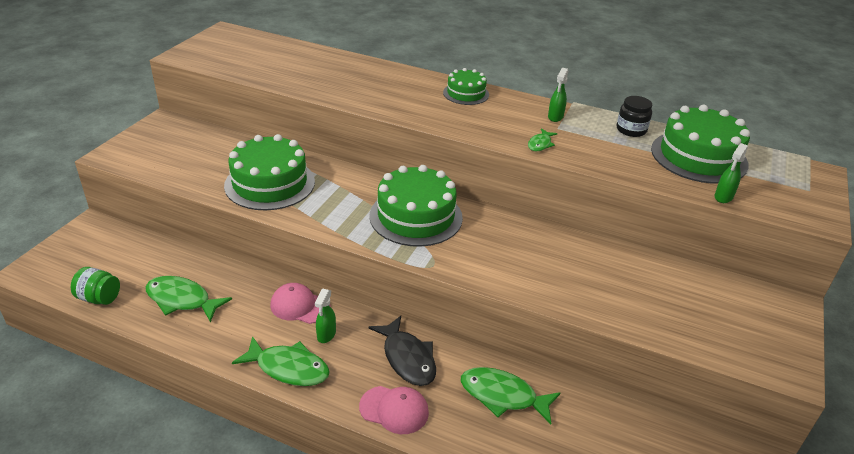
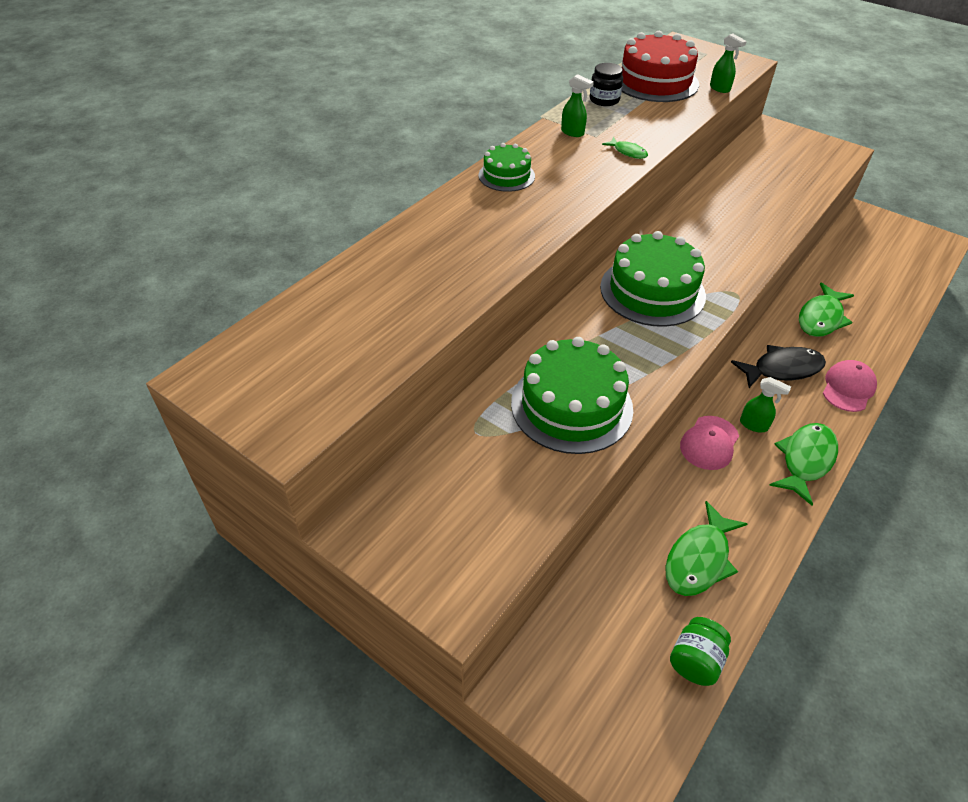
camera: 75 degrees left, 10 degrees up
(698, 157) = (655, 82): green cake -> red cake

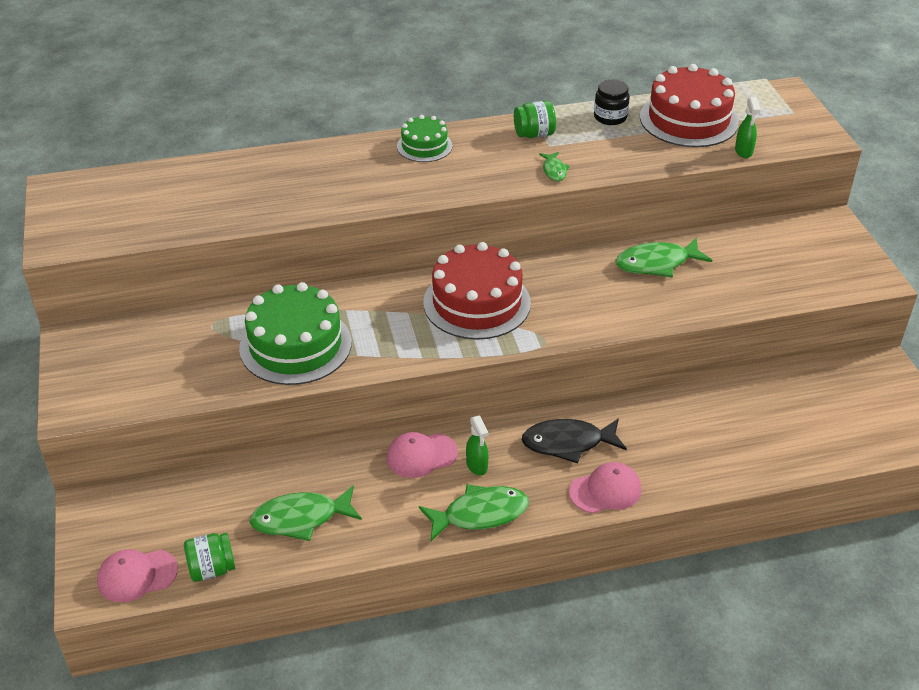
camera: 40 degrees right, 5 degrees down
(573, 132) = (534, 134): green spray bottle -> green jar
(646, 722) = (137, 575): none -> pink cap
(652, 291) = (476, 303): green cake -> red cake
(782, 369) = (568, 443): black fish -> black fish turned 150 degrees clockwise
(821, 318) = (673, 426): green fish -> green fish (656, 263)

